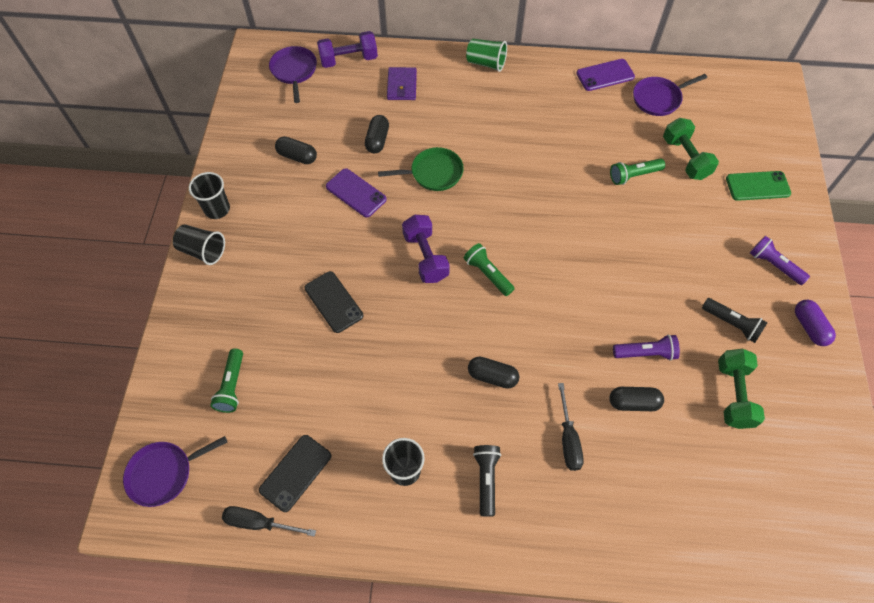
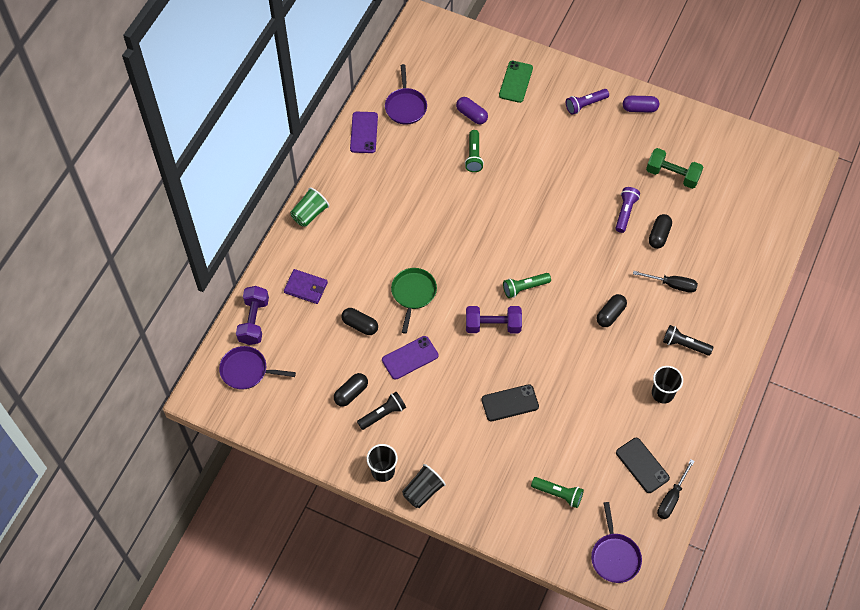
camera: 70 degrees left, 0 degrees up
(685, 158) = (471, 115): green dumbbell -> purple capsule
(731, 324) = (621, 152): black flashlight -> black flashlight (383, 414)

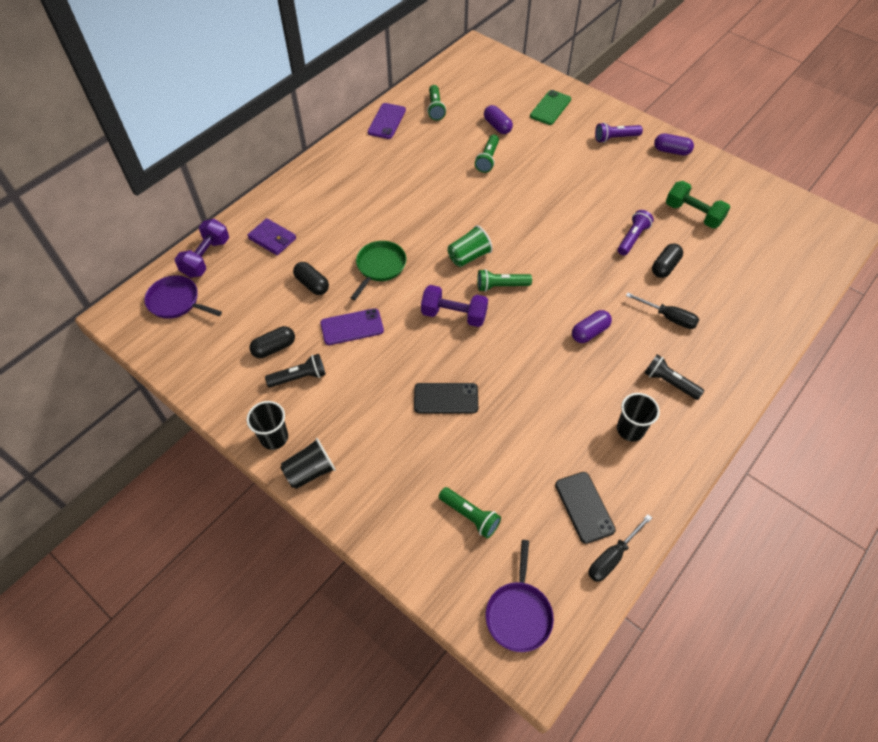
camera: 15 degrees right, 5 degrees down
(309, 214) = (305, 177): green cup -> green cup (468, 256)
(405, 106) = (435, 108): purple pan -> green flashlight
(610, 314) = (589, 332): black capsule -> purple capsule

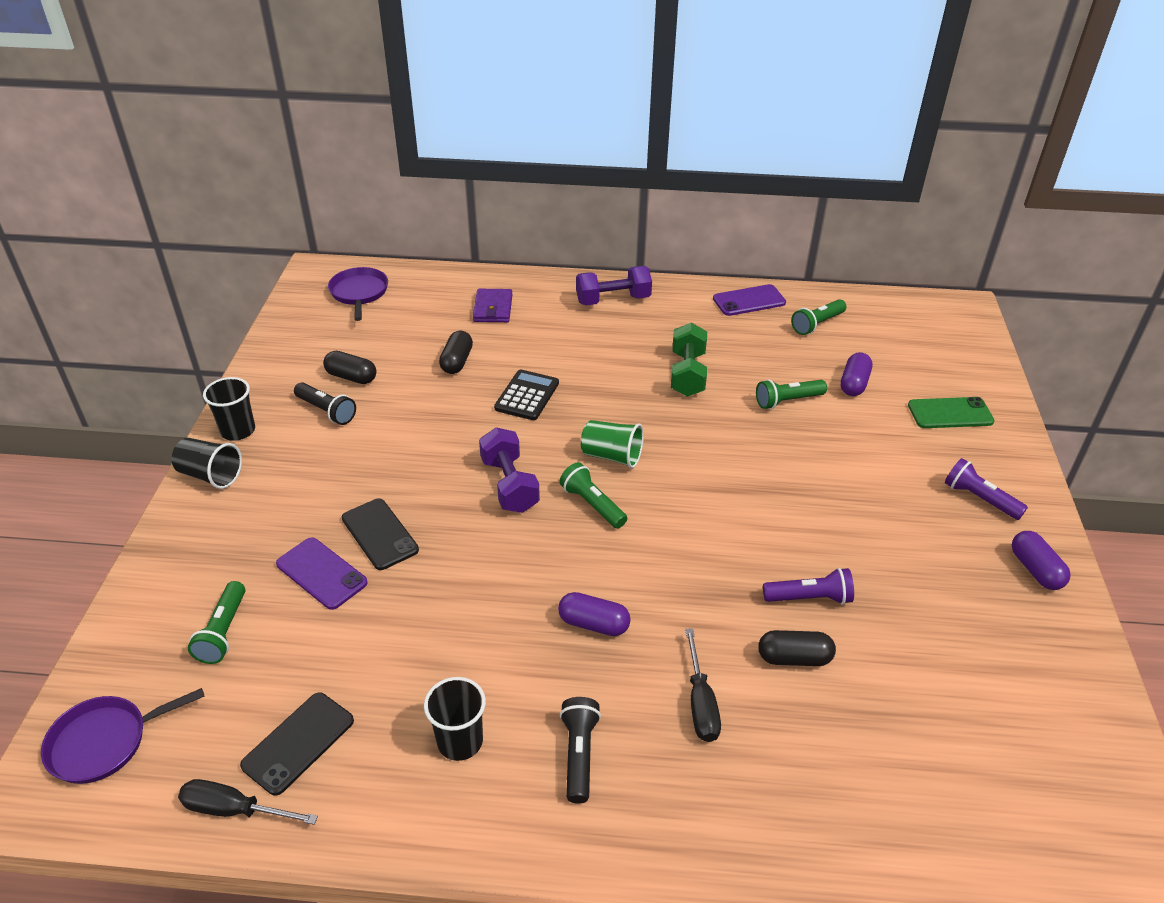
camera: 55 degrees right, 15 degrees down
(206, 258) = (429, 283): purple dumbbell -> purple dumbbell (613, 300)
(352, 327) = (423, 415): purple phone -> purple phone (321, 573)
(380, 267) = (527, 396): green pan -> black calculator
(693, 214) = (936, 649): green dumbbell -> green dumbbell (687, 374)

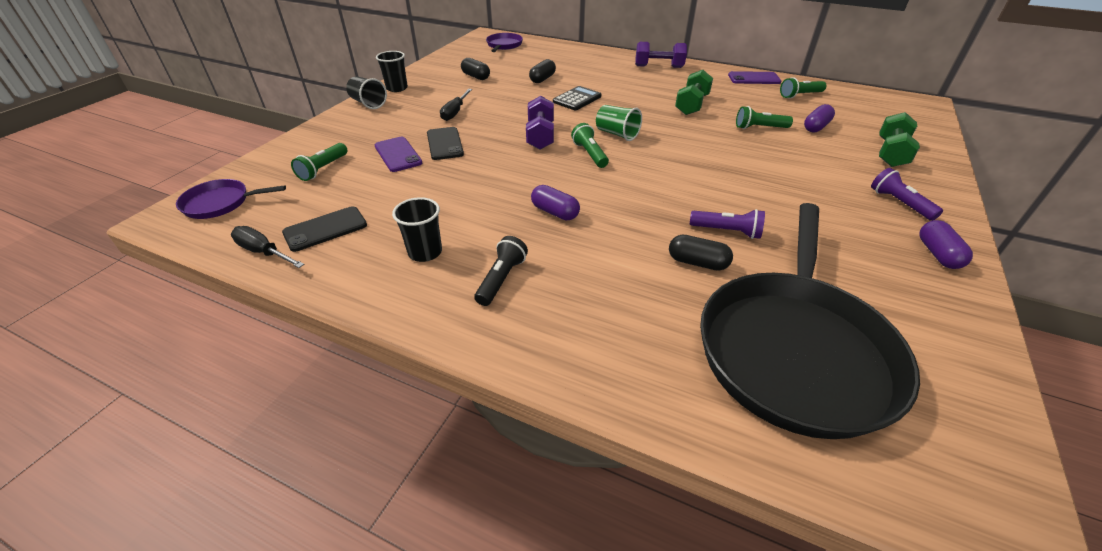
camera: 20 degrees right, 0 degrees up
(326, 411) = (451, 88): black flashlight -> none
(493, 308) = (579, 61): purple wallet -> none
(700, 703) = (609, 271): black screwdriver -> black screwdriver (455, 112)
(933, 753) = (794, 350): none -> black pan
(950, 413) = (890, 153): green phone -> green dumbbell

